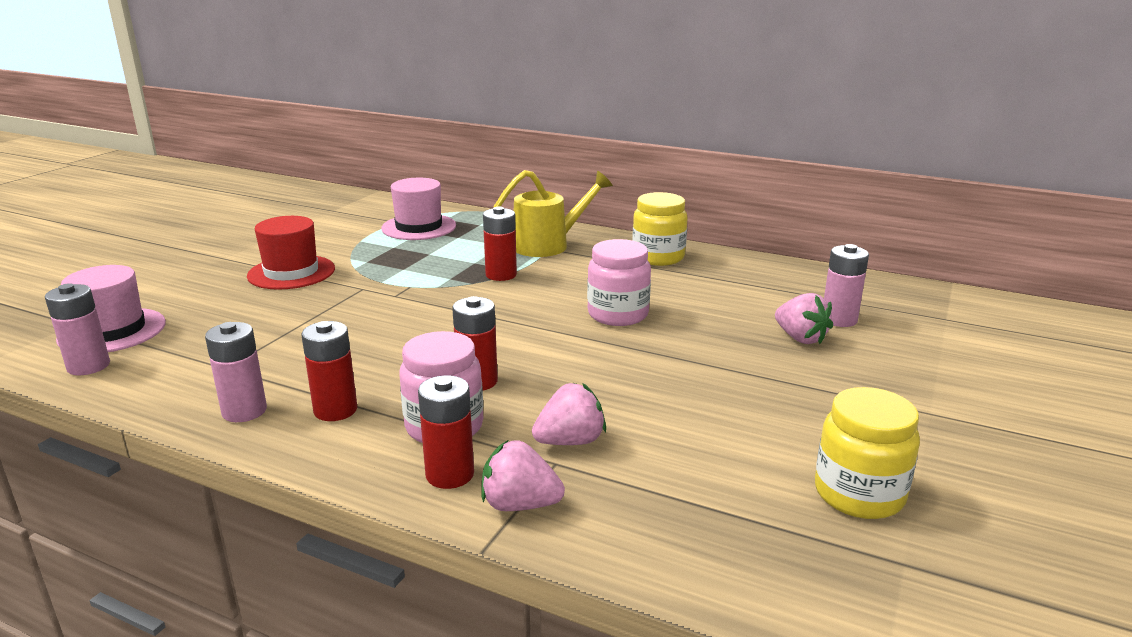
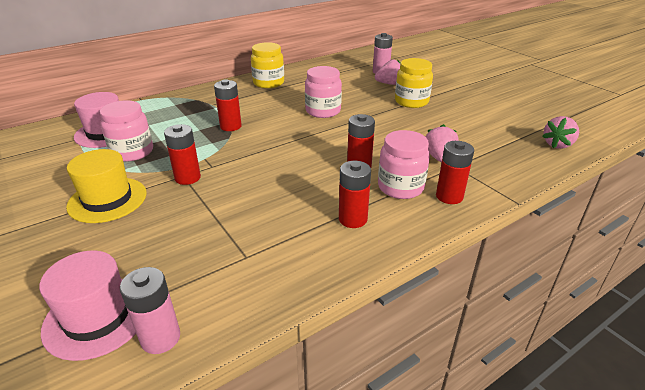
camera: 60 degrees left, 10 degrees up
(244, 411) = (323, 256): pink battery -> none
(291, 272) = (107, 199): red hat -> yellow hat
(359, 292) = (187, 178): none -> red battery
(390, 251) = (132, 152): none -> pink jar
(519, 505) = (486, 184): pink strawberry -> pink strawberry (557, 144)
(549, 245) = (208, 103): yellow watering can -> none
(859, 494) = (513, 114): yellow jar -> yellow jar (411, 102)

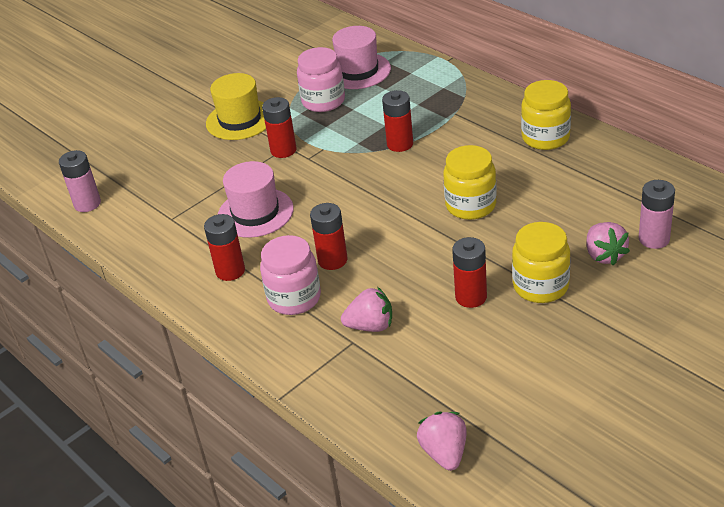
camera: 85 degrees right, 5 degrees up
(97, 317) = (106, 170): pink hat -> pink hat (255, 213)
(323, 111) = (470, 205): pink jar -> yellow jar
(449, 196) = (282, 338): red battery -> red battery (471, 297)
(557, 144) = (444, 453): pink strawberry -> pink strawberry turned 45 degrees clockwise

